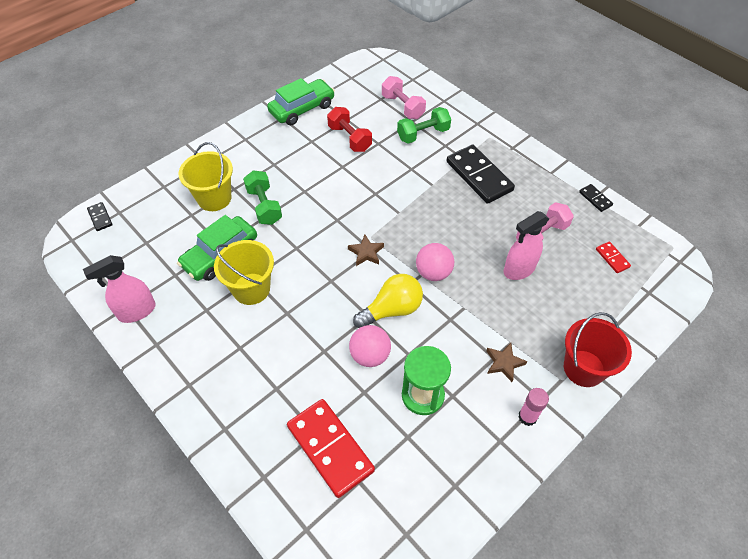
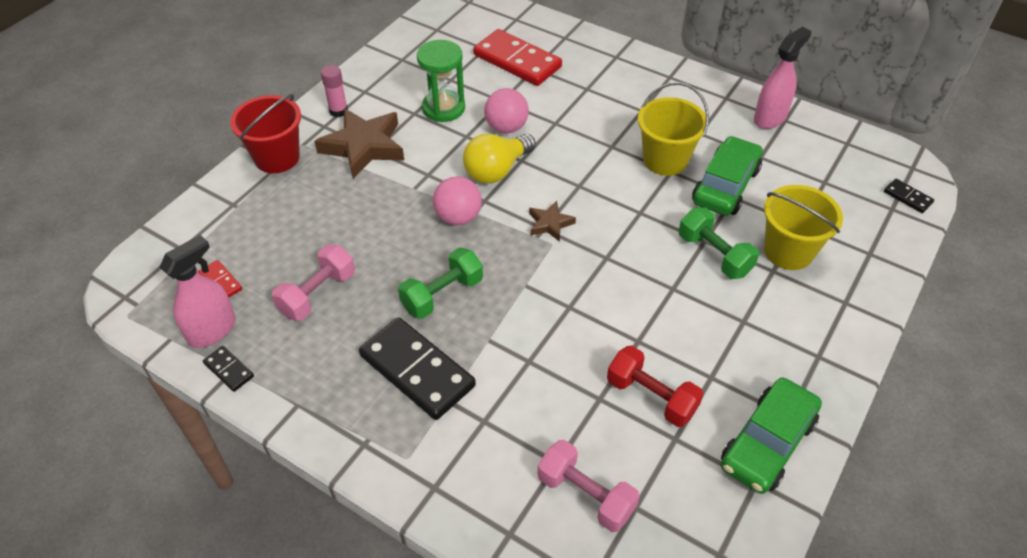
camera: 165 degrees right, 5 degrees down
(423, 134) = (528, 436): green dumbbell -> green dumbbell (442, 294)
(504, 363) = (364, 146): brown star -> brown star, size x1.99
(519, 269) = (349, 242): pink spray bottle -> pink spray bottle (212, 330)

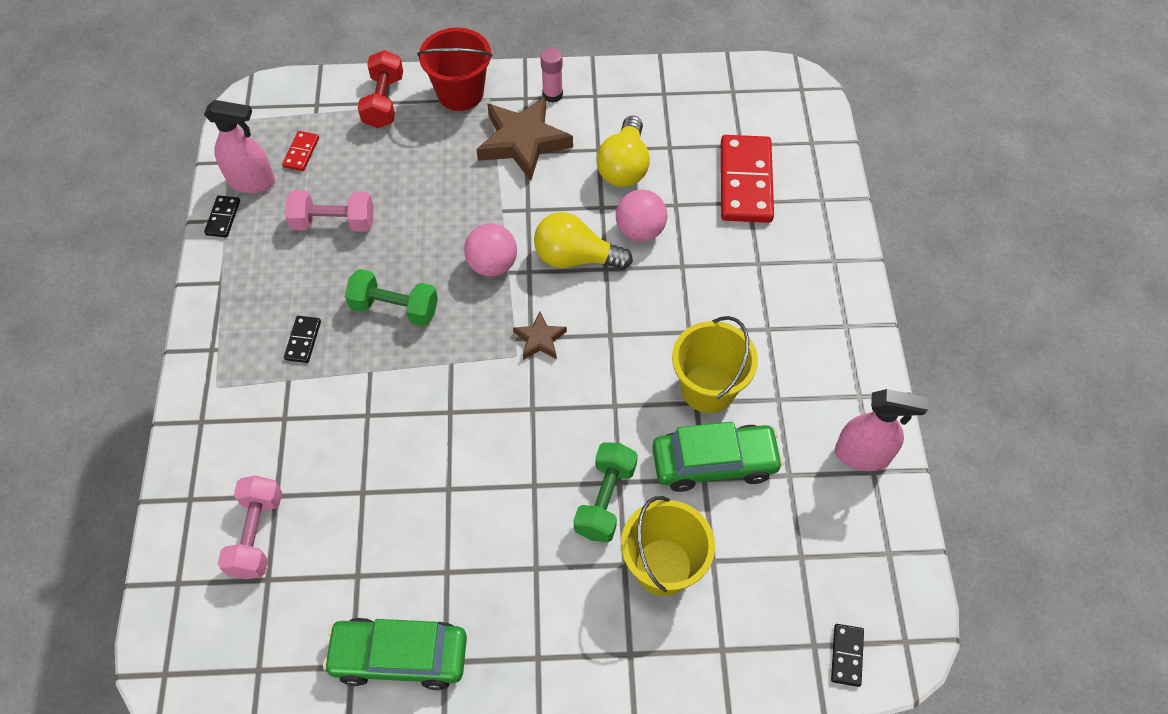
camera: 55 degrees right, 10 degrees up
(417, 370) = (303, 340): black domino -> black domino, size x0.45
(443, 108) = (624, 166): green hourglass -> yellow light bulb
(651, 397) = (390, 532): red dumbbell -> red dumbbell (384, 101)

